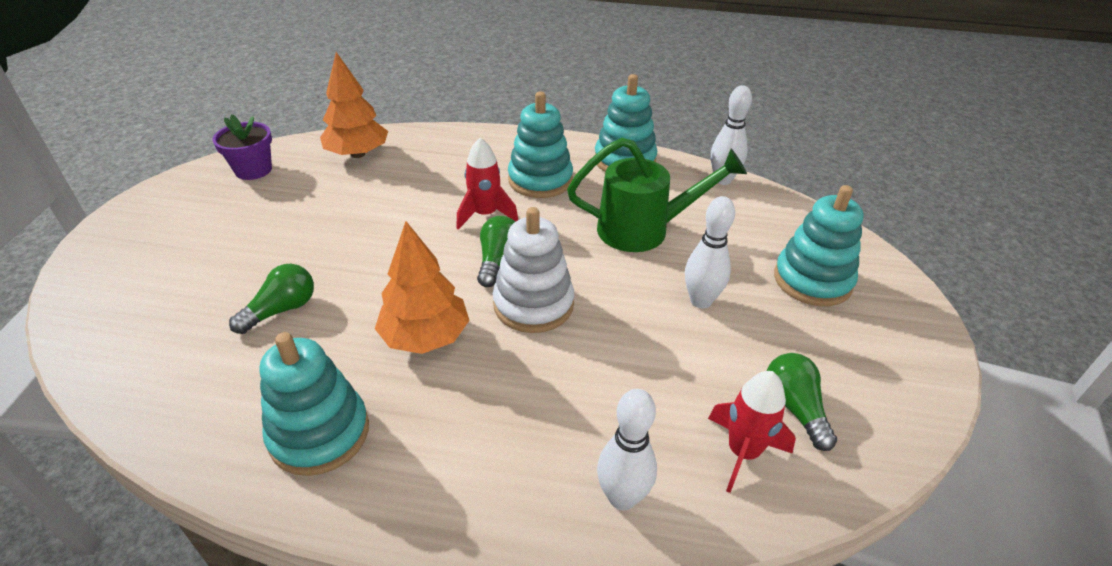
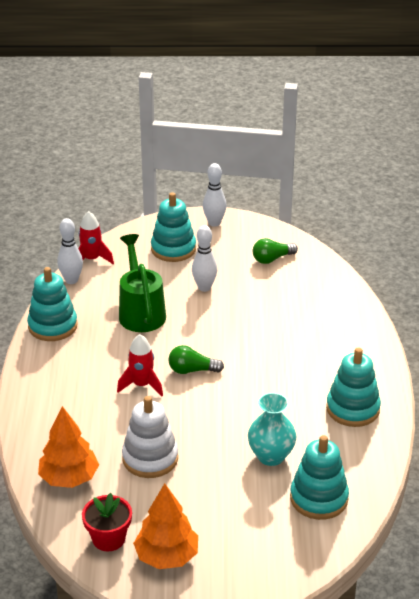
camera: 100 degrees left, 5 degrees down
(253, 170) = (108, 538): purple flower pot -> red flower pot
(282, 310) = (271, 456): green light bulb -> turquoise vase
(425, 337) = (271, 387): orange tree -> orange tree (166, 556)
(533, 304) = (228, 349): white stacking toy -> white stacking toy (150, 458)
(540, 180) = (89, 365): turquoise stacking toy -> turquoise stacking toy (319, 498)
(622, 497) = (343, 306): white bowling pin -> white bowling pin (214, 223)
(742, 452) = (304, 274): red rocket -> red rocket (92, 259)

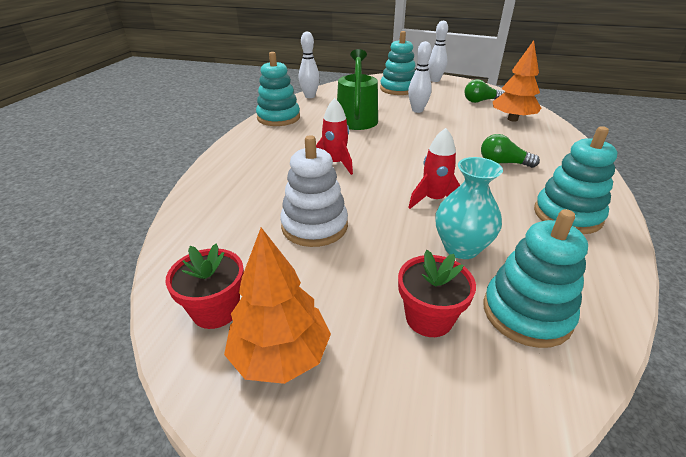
camera: 15 degrees right, 0 degrees up
(69, 478) = (215, 230): orange tree -> orange tree (512, 119)
(92, 259) = (332, 88): red rocket -> red rocket (434, 200)
(192, 370) = (389, 159): green light bulb -> green light bulb (503, 163)
(255, 514) = (429, 318): none -> red flower pot

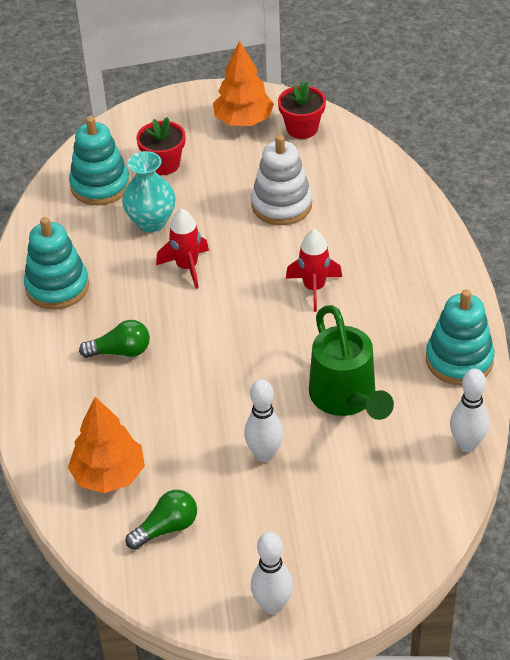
camera: 160 degrees right, 10 degrees up
(398, 89) = (329, 531): turquoise stacking toy -> none

